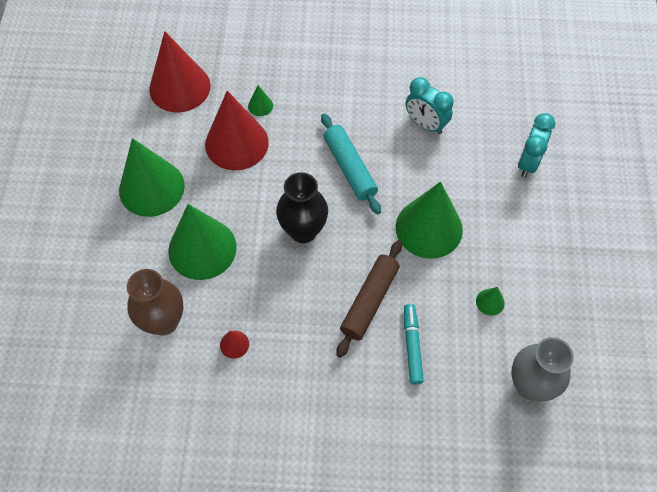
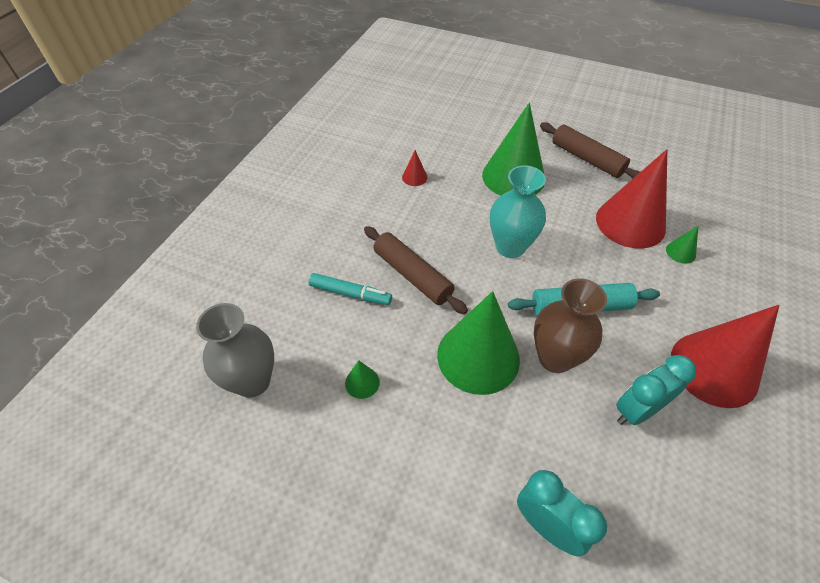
camera: 110 degrees right, 10 degrees down
(151, 188) = (587, 159): green cone -> brown rolling pin
(164, 321) = (453, 144): brown vase -> brown vase (555, 358)
(180, 87) = (710, 197): red cone -> red cone (714, 369)
(303, 231) = (510, 247): black vase -> turquoise vase

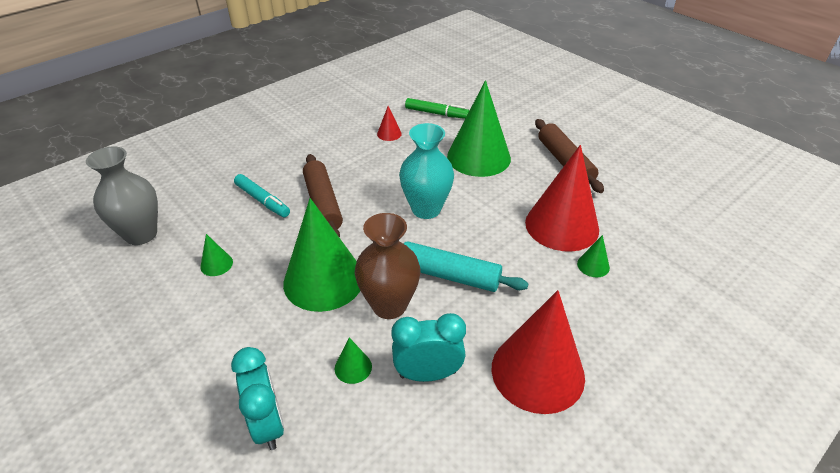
camera: 25 degrees right, 10 degrees down
(441, 141) = (436, 113): none -> green marker
(573, 433) = (353, 367): none -> green cone

